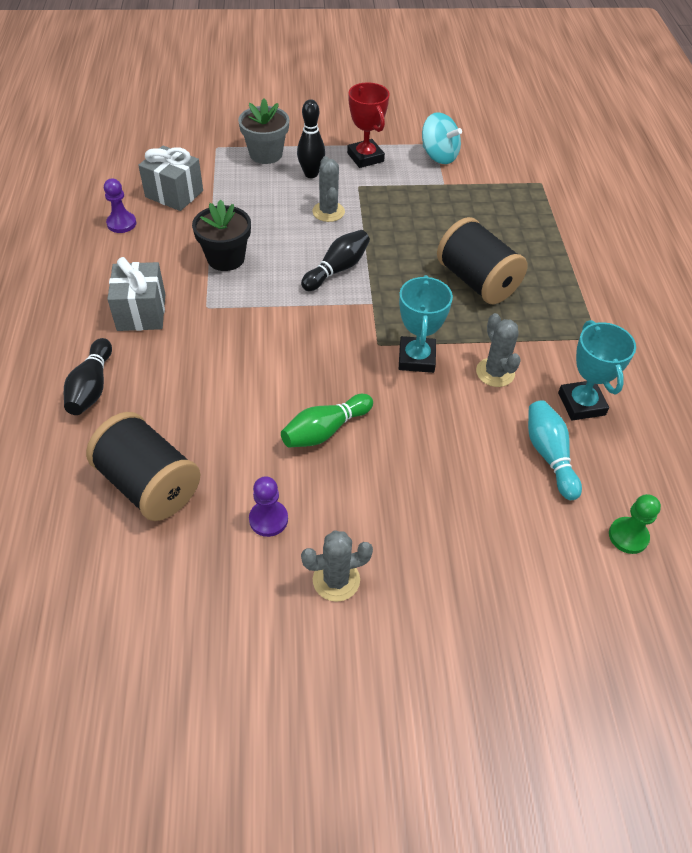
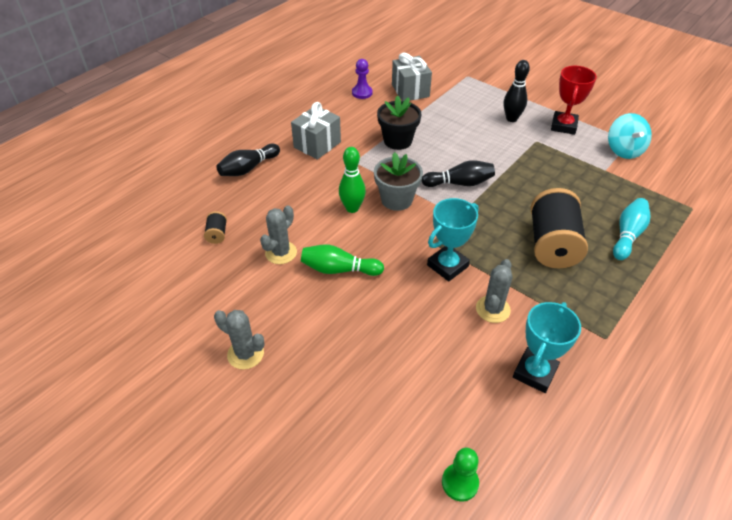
camera: 45 degrees right, 5 degrees down
(149, 484) = (217, 234): black spool -> black spool, size x0.42
(264, 359) = (352, 208): none -> green bowling pin
(266, 154) = (495, 93): grey flower pot -> grey flower pot (396, 200)
(268, 519) = (251, 295): purple pawn -> none
(328, 212) = (495, 146): grey cactus -> grey cactus (281, 253)
(549, 455) = (466, 387): turquoise bowling pin -> turquoise bowling pin (627, 235)

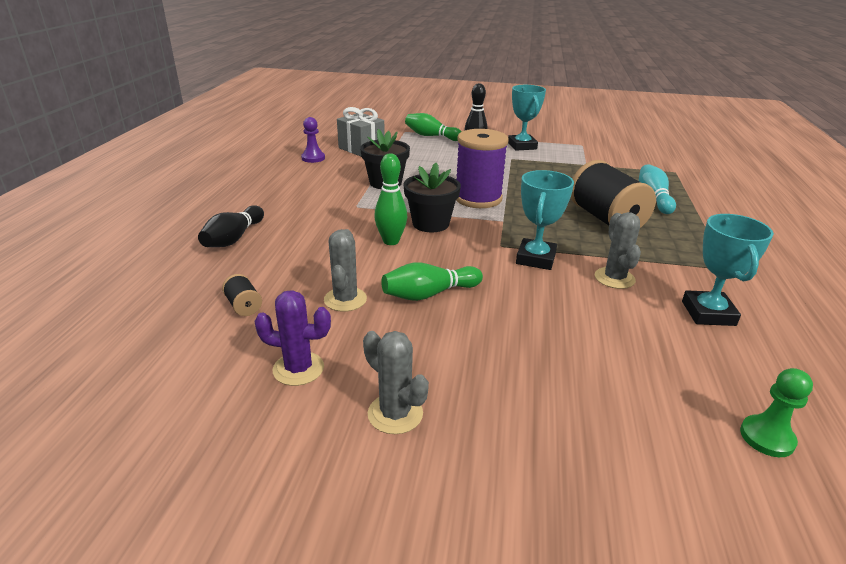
camera: 30 degrees left, 15 degrees down
(216, 297) = (298, 369): none -> purple cactus
(245, 354) = (395, 414): grey cactus -> grey cactus turned 45 degrees clockwise
(317, 145) = (301, 203): grey gift -> none
(396, 200) = (430, 224): grey flower pot -> black flower pot
(459, 183) = (478, 198): black bowling pin -> purple spool
(486, 89) = (431, 136): none -> green bowling pin
(563, 126) = (522, 146): red trophy -> turquoise trophy
(624, 150) = (585, 151): turquoise spinning top -> none

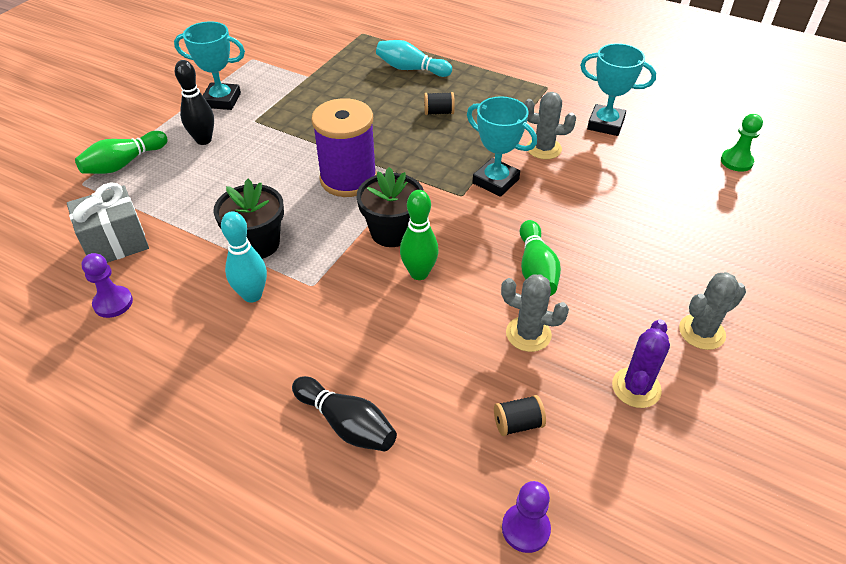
camera: 70 degrees left, 15 degrees up
(142, 322) = (525, 529): none -> purple pawn
(337, 190) = (252, 295): none -> turquoise bowling pin
(606, 219) = (439, 112): black spool -> black spool, size x0.42

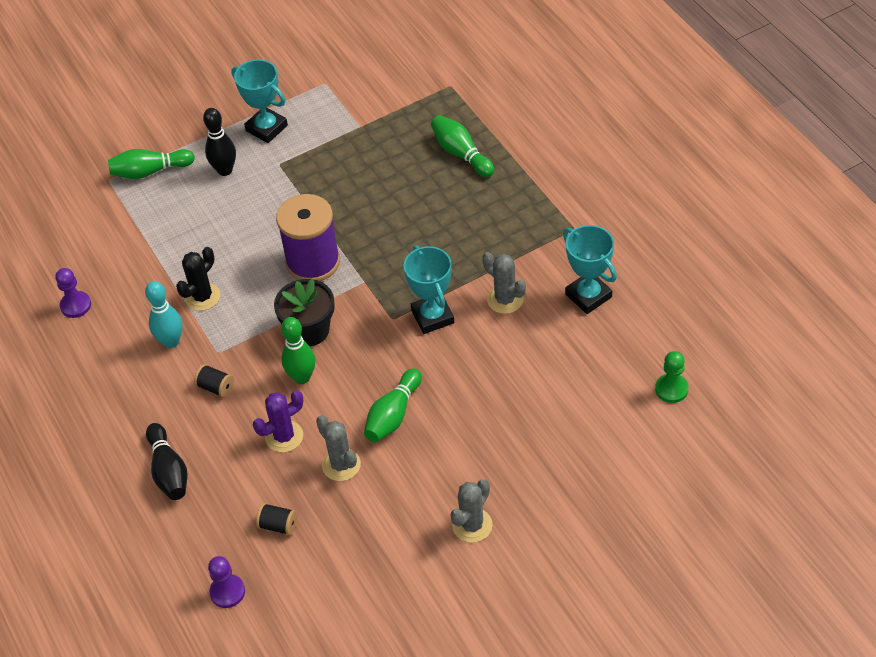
camera: 35 degrees right, 5 degrees up
(116, 243) = (104, 251): grey gift -> none
(257, 244) = (202, 297): black flower pot -> black cactus
(411, 69) = (461, 153): turquoise bowling pin -> green bowling pin
(439, 112) = (445, 219): black spool -> black spool (216, 387)
(636, 388) = (381, 541): purple cactus -> purple cactus (284, 436)
(701, 332) = (472, 525): grey cactus -> grey cactus turned 60 degrees counterclockwise

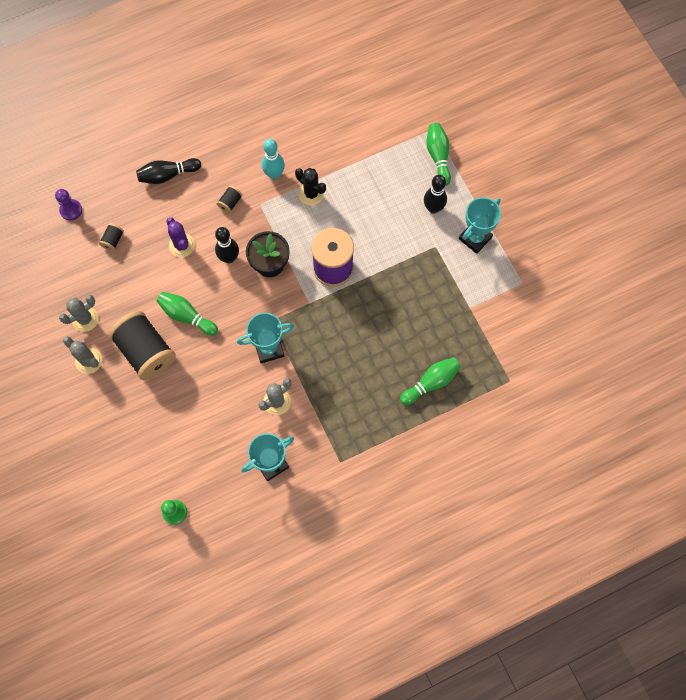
camera: 90 degrees right, 20 degrees up
(76, 305) = (316, 113): purple pawn -> none
(302, 377) = (229, 258): green bowling pin -> black bowling pin
(341, 465) = (152, 280): grey cactus -> grey cactus (85, 319)
(450, 456) = (146, 351): none -> black spool

